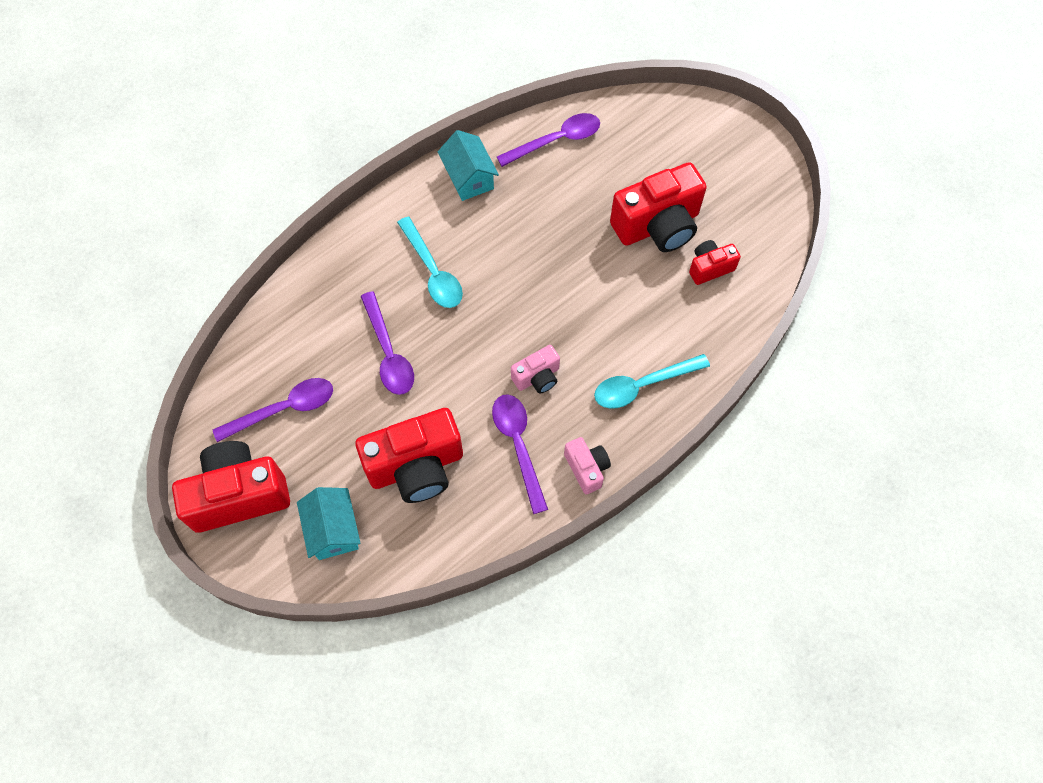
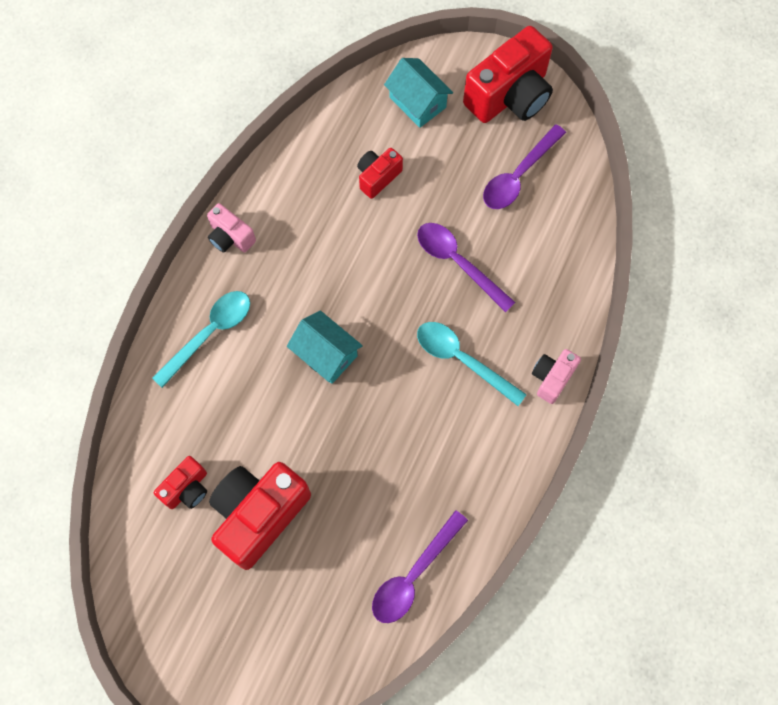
camera: 155 degrees right, 5 degrees up
(416, 467) = (378, 177): red camera -> red camera, size x0.51
(469, 178) = (483, 482): turquoise house -> turquoise house (326, 354)
(518, 446) = (299, 231): purple spoon -> none
(537, 377) = (311, 299): pink camera -> pink camera (552, 378)

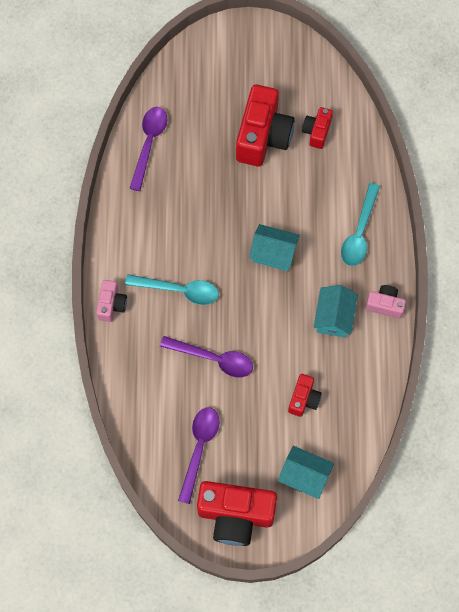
camera: 155 degrees right, 0 degrees up
(296, 249) = (334, 317): none -> turquoise house
(509, 96) = (235, 515): red camera -> red camera turned 105 degrees counterclockwise

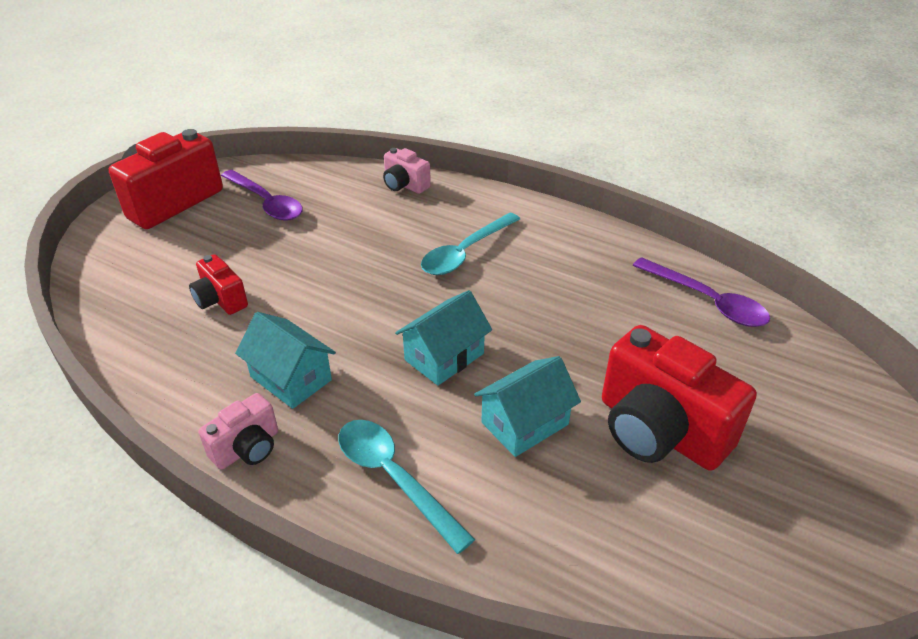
camera: 120 degrees right, 30 degrees down
(112, 305) = (491, 200): pink camera -> pink camera (404, 185)
(213, 358) = (353, 248): purple spoon -> none
(304, 476) = (138, 263): turquoise house -> turquoise house (524, 423)
(317, 132) = (632, 512): red camera -> none

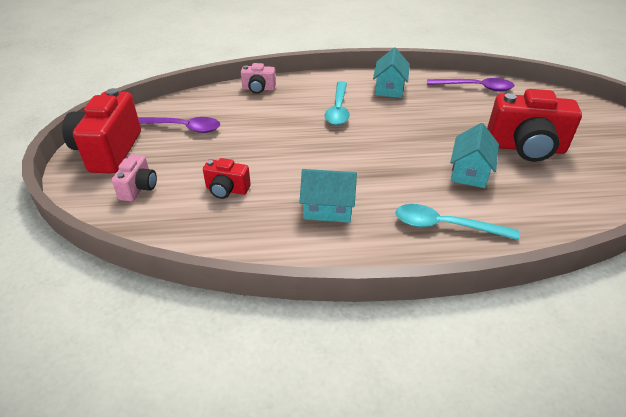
camera: 35 degrees left, 0 degrees up
(247, 448) = (352, 253): pink camera -> pink camera (139, 188)
(444, 357) = (394, 161): turquoise house -> turquoise house (389, 88)

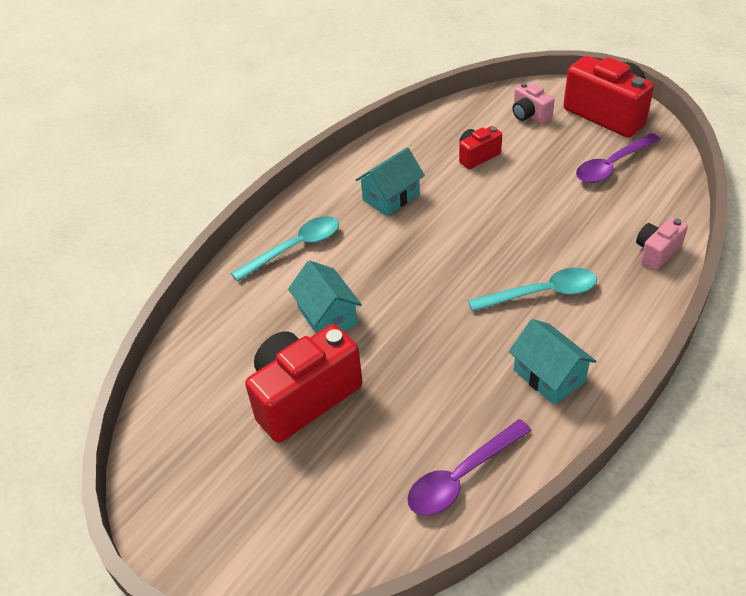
camera: 135 degrees right, 5 degrees up
(338, 109) = (541, 293): turquoise spoon -> turquoise spoon turned 120 degrees clockwise

